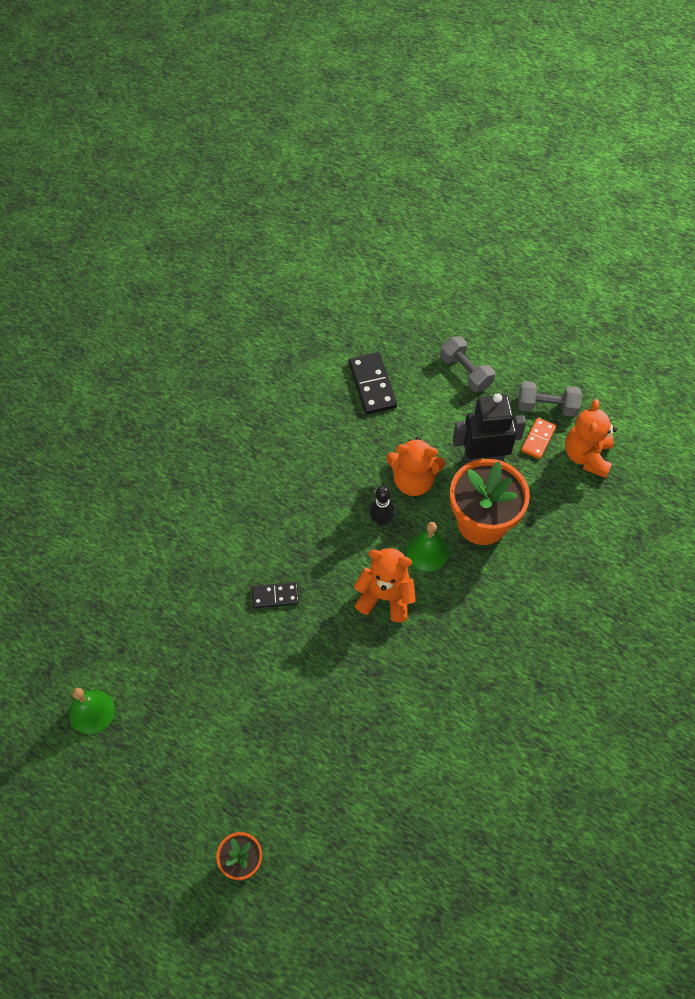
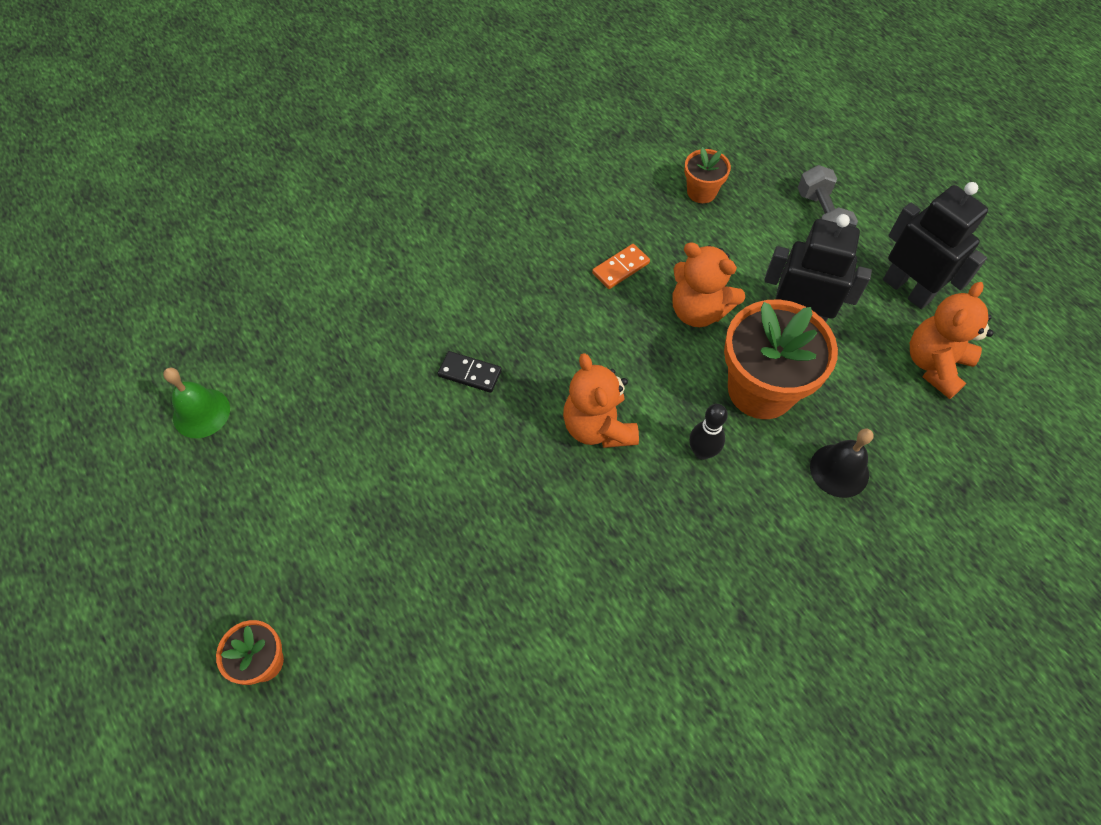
camera: 25 degrees right, 0 degrees up
(372, 385) = (701, 192): black domino -> orange flower pot
(381, 520) = (637, 339): black bowling pin -> black bowling pin (702, 452)
(385, 597) = (598, 427): orange teddy bear -> orange teddy bear turned 150 degrees counterclockwise
(427, 552) = (675, 396): green bell -> none
(538, 439) = (878, 322): orange domino -> orange domino (620, 268)
(546, 407) = (907, 289): grey dumbbell -> black robot
(557, 558) = (839, 470): none -> black bell

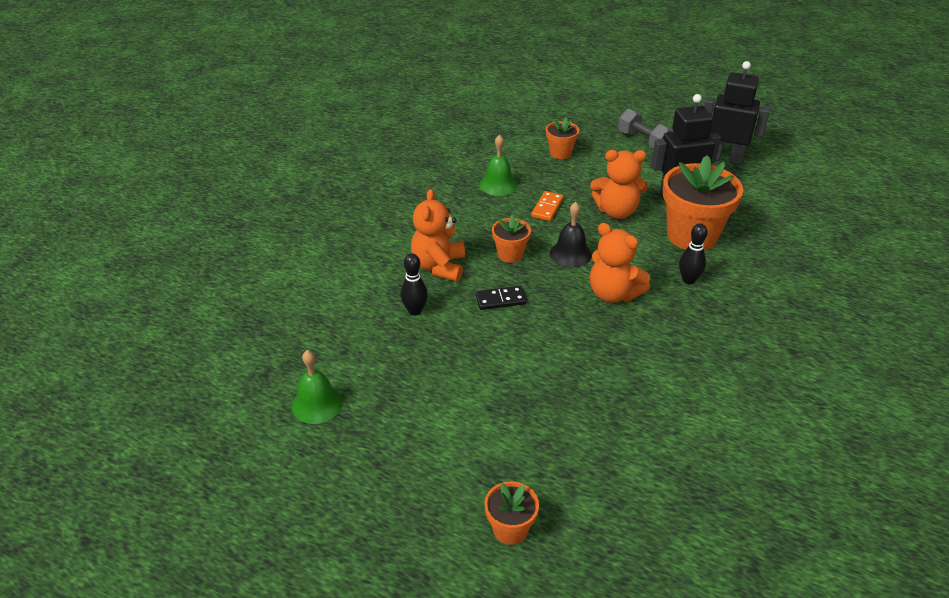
camera: 30 degrees left, 20 degrees down
(373, 344) = (415, 311): none -> black bowling pin
(527, 316) = (510, 254): none -> orange flower pot
(591, 209) = (498, 184): none -> green bell
(839, 470) = (773, 256): black bell -> black bell (570, 254)
(934, 365) = (774, 187): orange teddy bear -> orange teddy bear (439, 266)

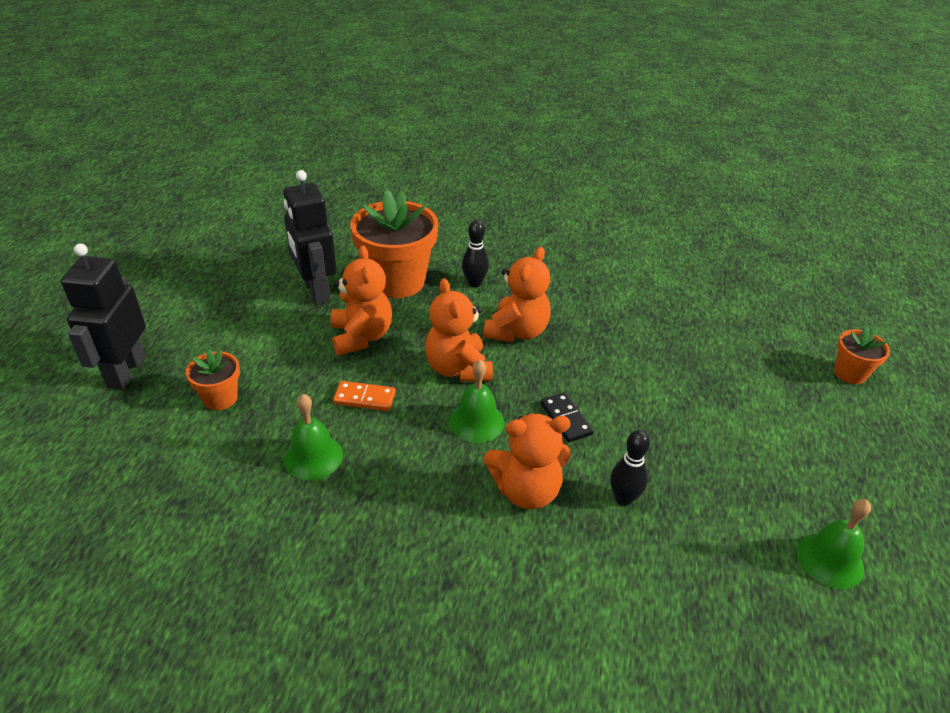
camera: 105 degrees left, 0 degrees up
(510, 254) = (476, 422): orange flower pot -> green bell
(570, 254) = (458, 369): black bell -> orange teddy bear
(643, 141) = (190, 321): grey dumbbell -> none
(724, 158) = (234, 258): black robot -> black robot (126, 372)

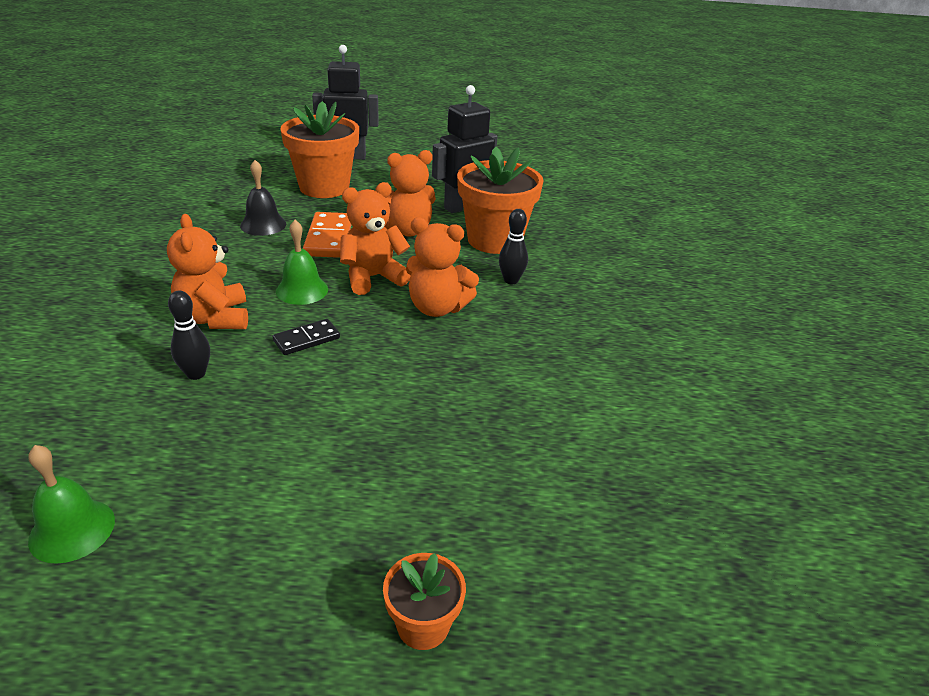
camera: 80 degrees right, 5 degrees down
(220, 398) = (324, 187): orange flower pot -> orange flower pot, size x2.00
(313, 457) = (263, 224): green bell -> black bell
(364, 398) = (328, 238): orange domino -> orange domino, size x1.61

